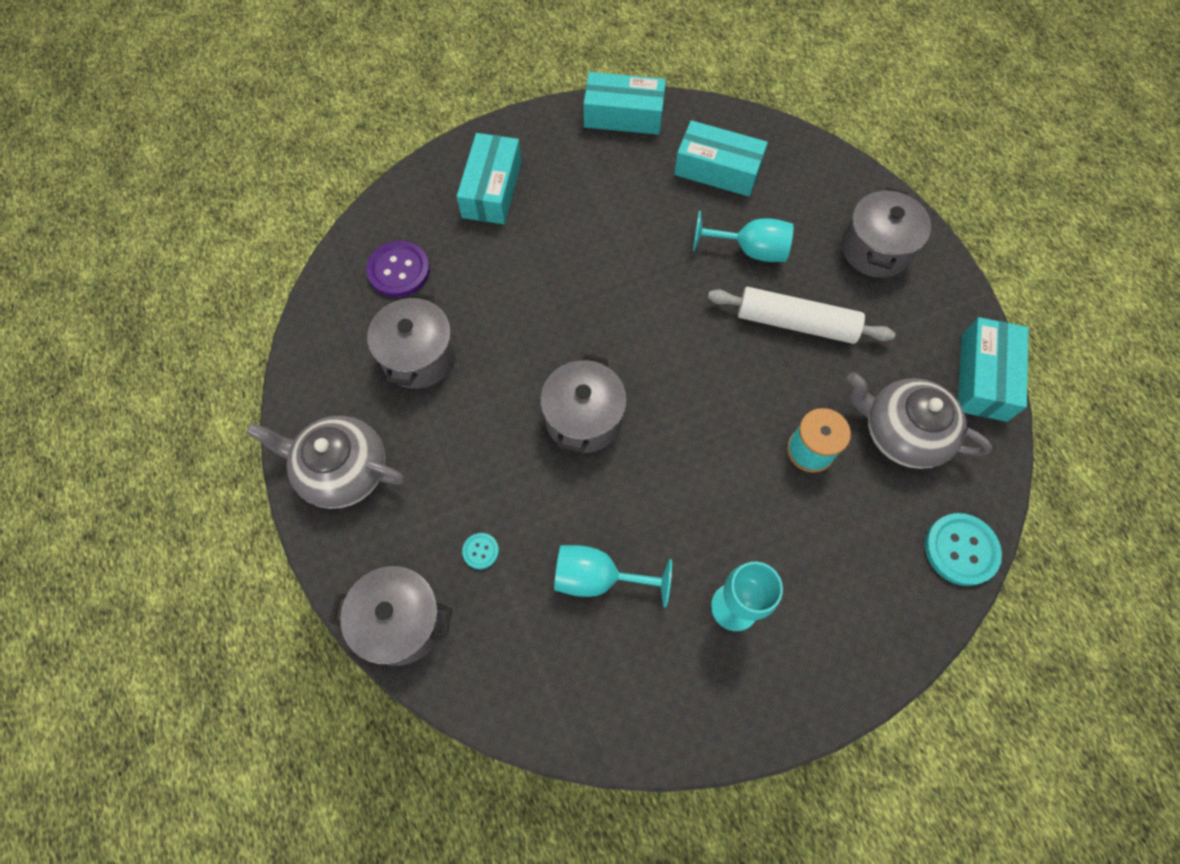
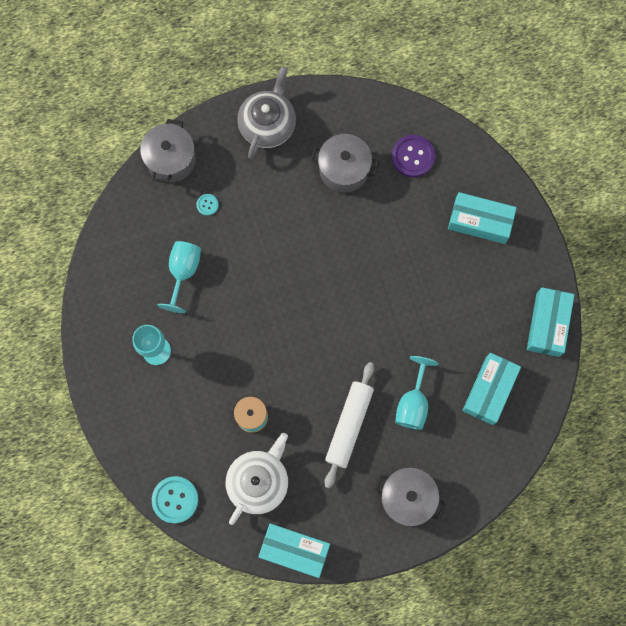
camera: 95 degrees right, 10 degrees up
(583, 418) = (289, 272): grey pot -> none
(902, 432) = (258, 481): grey teapot -> white teapot

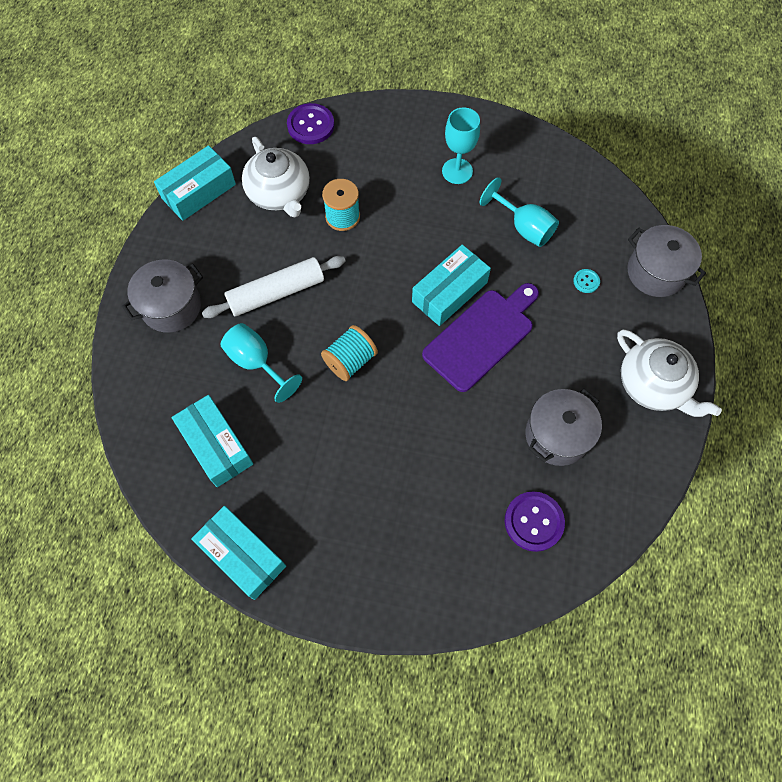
camera: 120 degrees right, 10 degrees down
(175, 499) = (310, 125): turquoise button -> purple button
(268, 124) = (653, 384): grey teapot -> white teapot
(297, 255) = (481, 337): none -> purple cutting board
(349, 425) = (276, 293): white rolling pin -> white rolling pin turned 75 degrees counterclockwise
(371, 337) = (350, 360): none -> turquoise spool
(480, 221) = (410, 552): turquoise box -> turquoise box (449, 292)

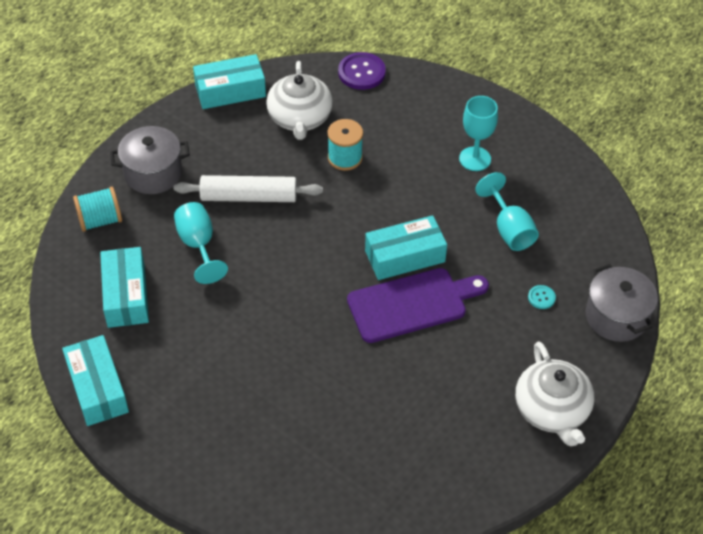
camera: 25 degrees right, 15 degrees down
(350, 360) = (280, 276): turquoise spool -> turquoise spool (100, 220)
(534, 521) = (366, 473): purple button -> none
(557, 435) = (431, 413): grey pot -> none

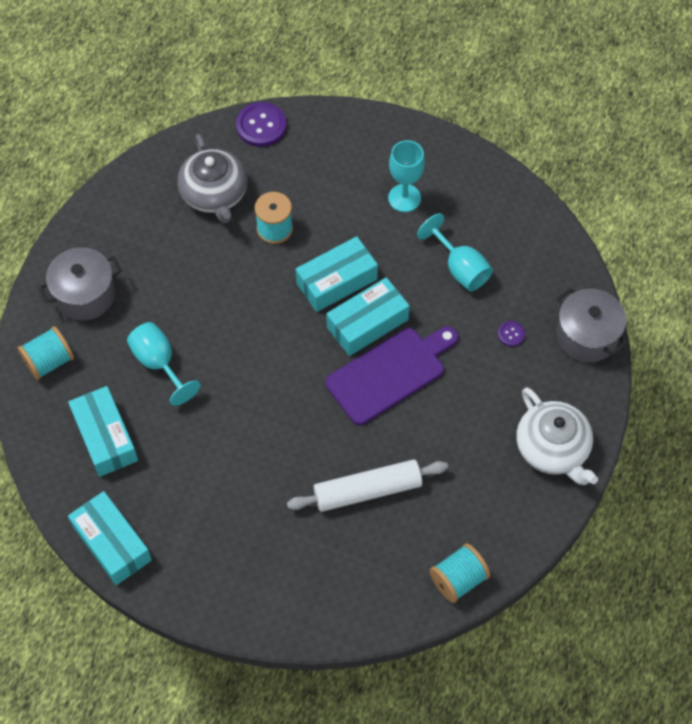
camera: 15 degrees left, 10 degrees up
(230, 91) = (132, 180): turquoise box -> turquoise box (336, 281)
(249, 197) = (192, 297): white rolling pin -> white rolling pin (367, 490)
(300, 118) = (214, 194): white teapot -> grey teapot
(419, 506) = (458, 579): none -> turquoise spool
(541, 298) = (511, 334): turquoise button -> purple button

